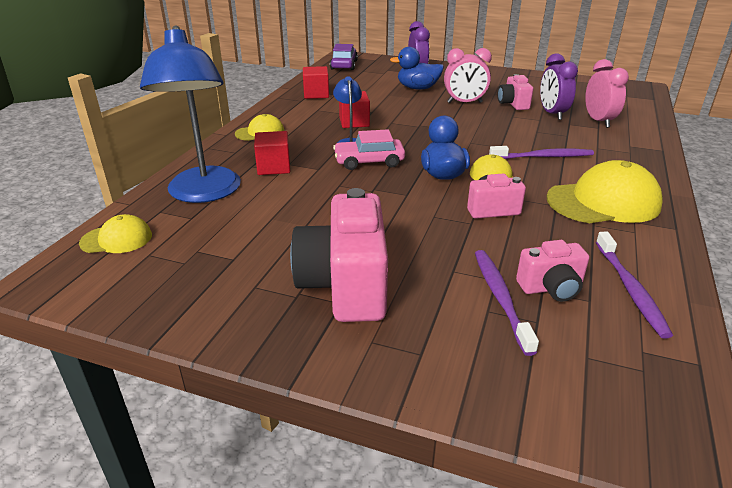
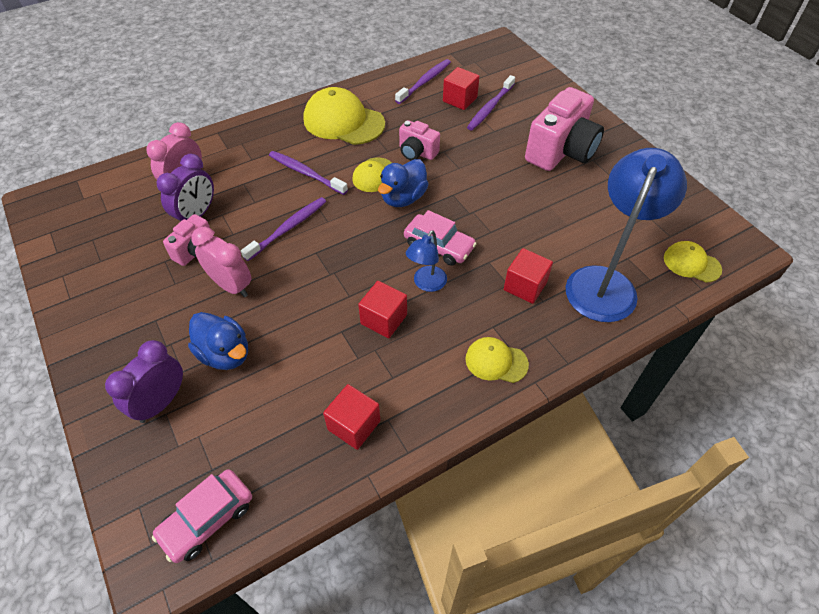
camera: 140 degrees left, 20 degrees up
(344, 65) = (207, 519): purple car -> pink car
(486, 130) = (288, 228): none -> purple toothbrush
(551, 288) = (460, 99): pink camera -> red cube

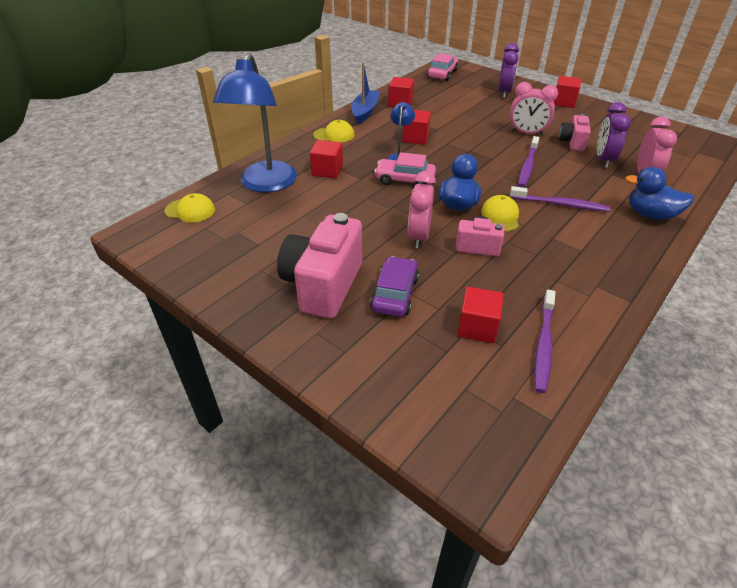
camera: 160 degrees right, 10 degrees down
(103, 342) = (563, 102): none -> red cube
(225, 354) = (493, 110): blue duck -> blue duck (650, 214)
(343, 121) = (582, 260): yellow cap -> none
(426, 414) = (365, 112): none -> blue boat
(462, 174) = (418, 236): none -> pink clock
(490, 108) = (431, 324): purple toothbrush -> none
(506, 132) = (394, 294): none -> purple car

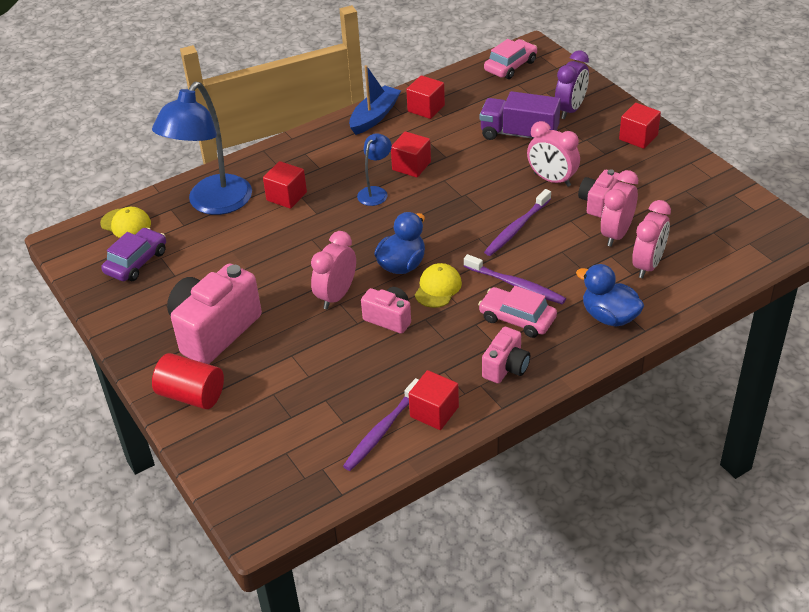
camera: 20 degrees right, 0 degrees up
(333, 350) = (191, 395): none -> red cylinder
(334, 135) = (320, 147): yellow cap -> none
(394, 294) = (276, 353): purple car -> purple car (136, 262)
(405, 180) = (364, 223): pink car -> pink car (517, 319)
(477, 327) = (332, 401): red cube -> red cube (434, 412)
(480, 110) = (519, 134): none -> purple truck
(603, 160) = (616, 234): purple clock -> pink clock
(606, 267) = (506, 367): none -> pink camera

